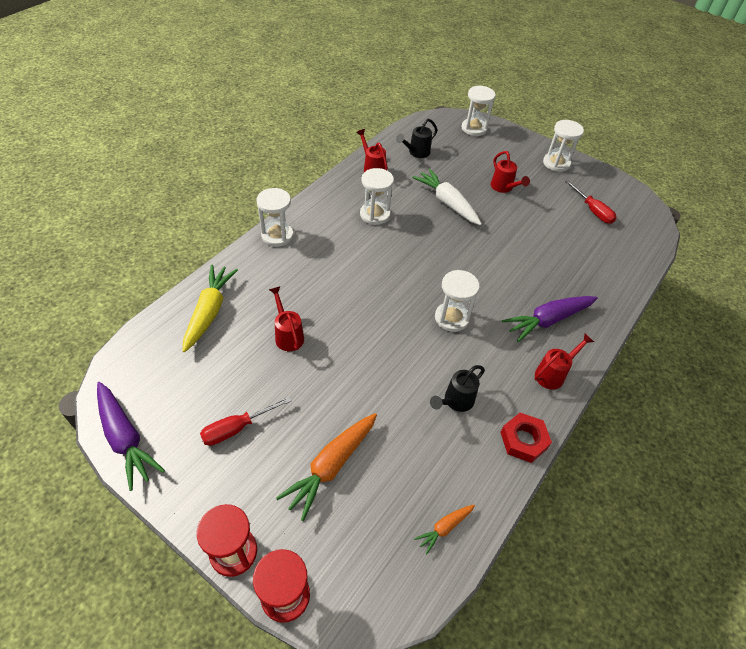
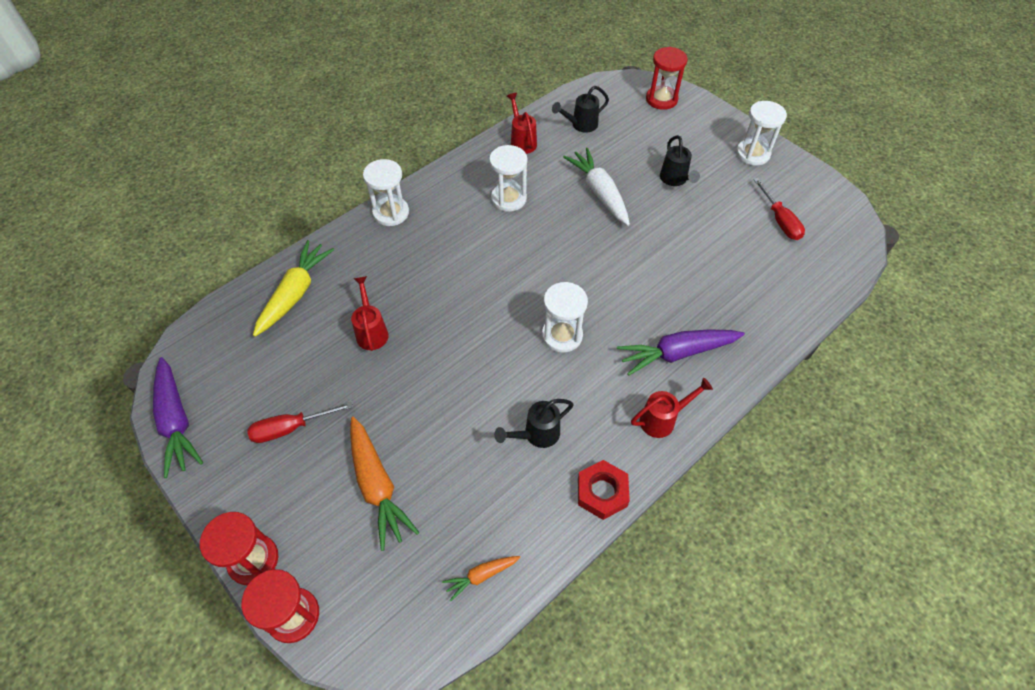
camera: 15 degrees right, 5 degrees up
(331, 466) = (377, 486): orange carrot -> orange carrot turned 75 degrees counterclockwise
(474, 128) = (661, 99): white hourglass -> red hourglass
(503, 188) = (675, 180): red watering can -> black watering can

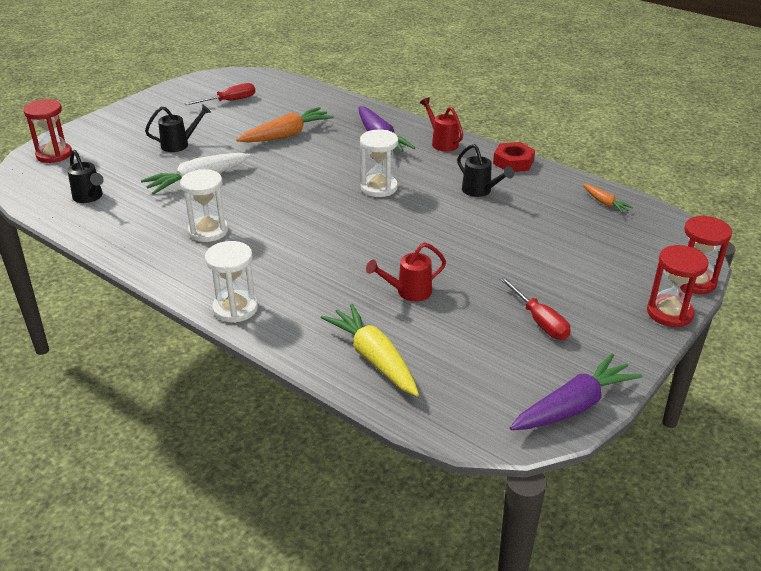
camera: 100 degrees left, 20 degrees down
(295, 293) = (373, 358): yellow carrot -> yellow carrot turned 45 degrees clockwise
(377, 486) = (566, 259): orange carrot -> orange carrot (287, 135)
(522, 141) = (112, 232): red watering can -> none
(752, 154) = (145, 111): white hourglass -> none

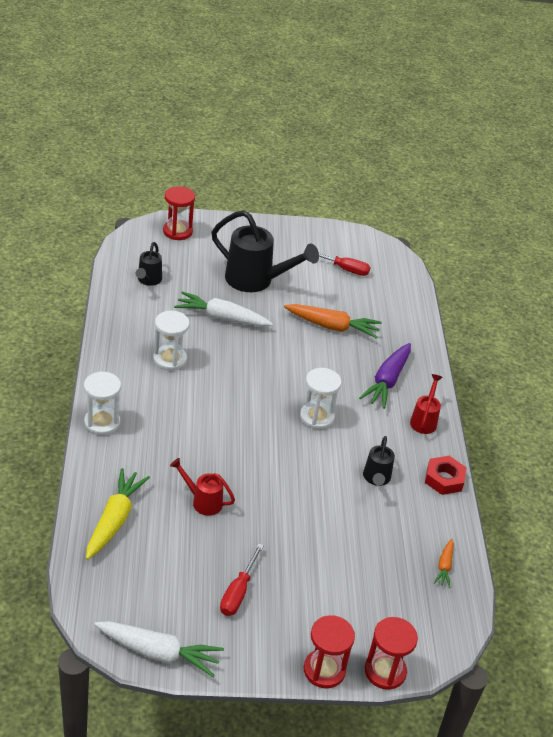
camera: 45 degrees right, 5 degrees up
(180, 144) = (256, 281): black watering can -> black watering can, size x1.94
(574, 406) = (159, 653): purple carrot -> white carrot

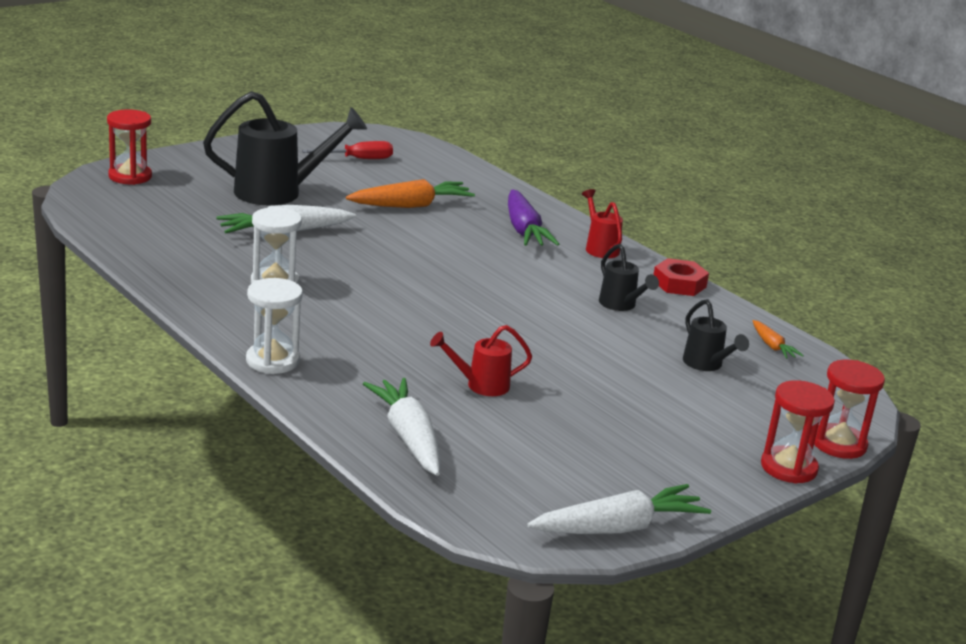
camera: 35 degrees left, 15 degrees down
(115, 519) = (408, 437): yellow carrot -> white carrot
(148, 280) = (153, 225): black watering can -> black watering can (706, 365)
(238, 592) = (623, 443): red screwdriver -> none
(317, 417) = (497, 278): white hourglass -> none

